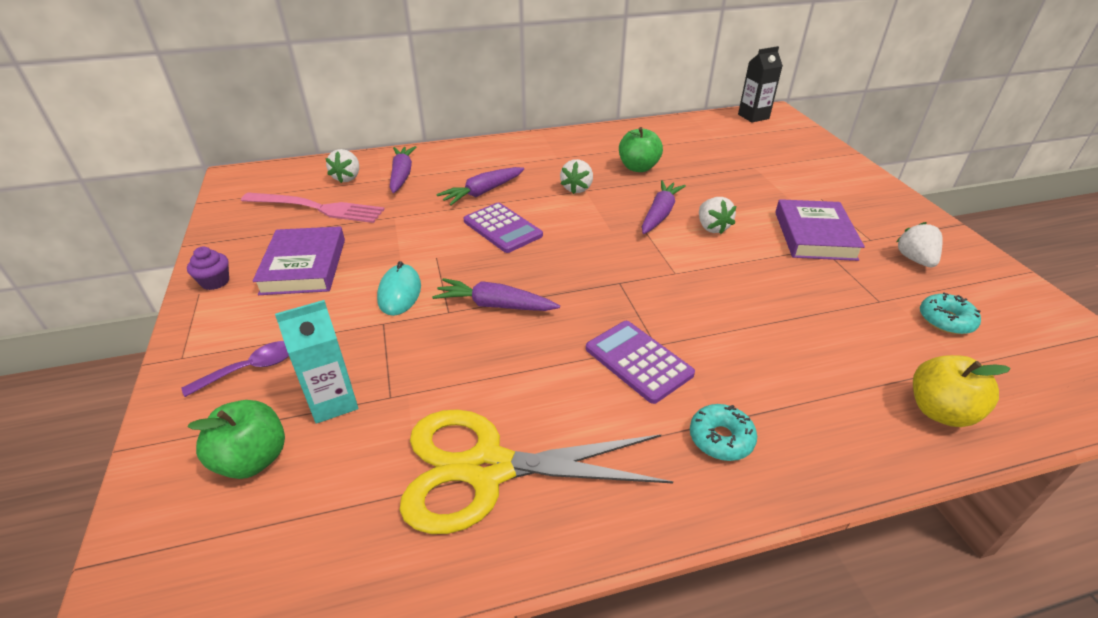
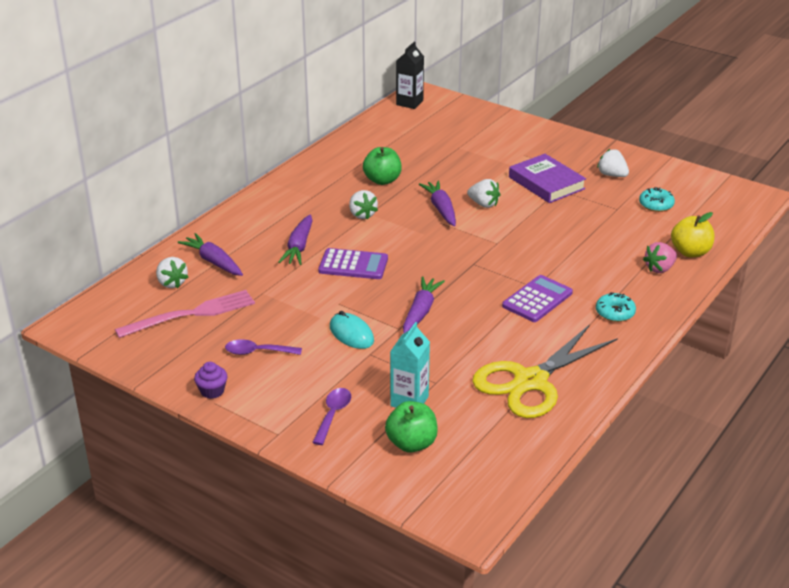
camera: 40 degrees left, 5 degrees down
(304, 266) = (257, 352): purple book -> purple spoon
(495, 305) = (421, 311): purple carrot -> purple carrot turned 135 degrees clockwise
(638, 361) = (537, 299): purple calculator -> purple calculator turned 120 degrees clockwise
(862, 410) = (659, 269): none -> pink strawberry

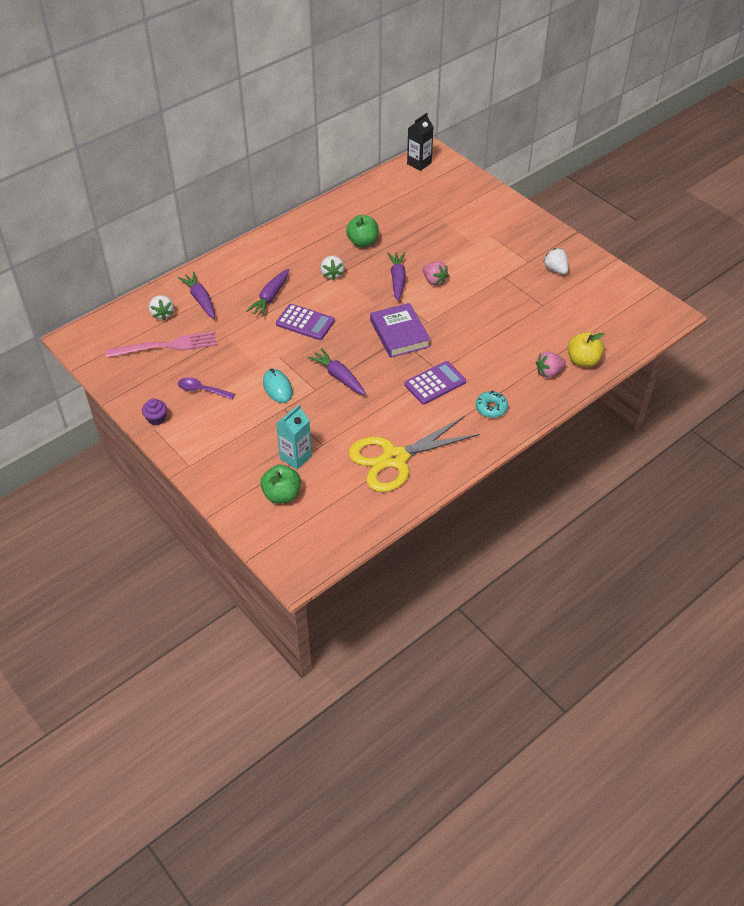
camera: 15 degrees right, 15 degrees up
(333, 414) = (235, 457): purple spoon -> none
(421, 311) = (339, 377): purple carrot -> purple carrot turned 75 degrees counterclockwise
(483, 204) = (434, 281): white strawberry -> pink strawberry
(546, 183) = (496, 268): purple book -> purple book (399, 334)
(656, 205) = (578, 307): turquoise donut -> none

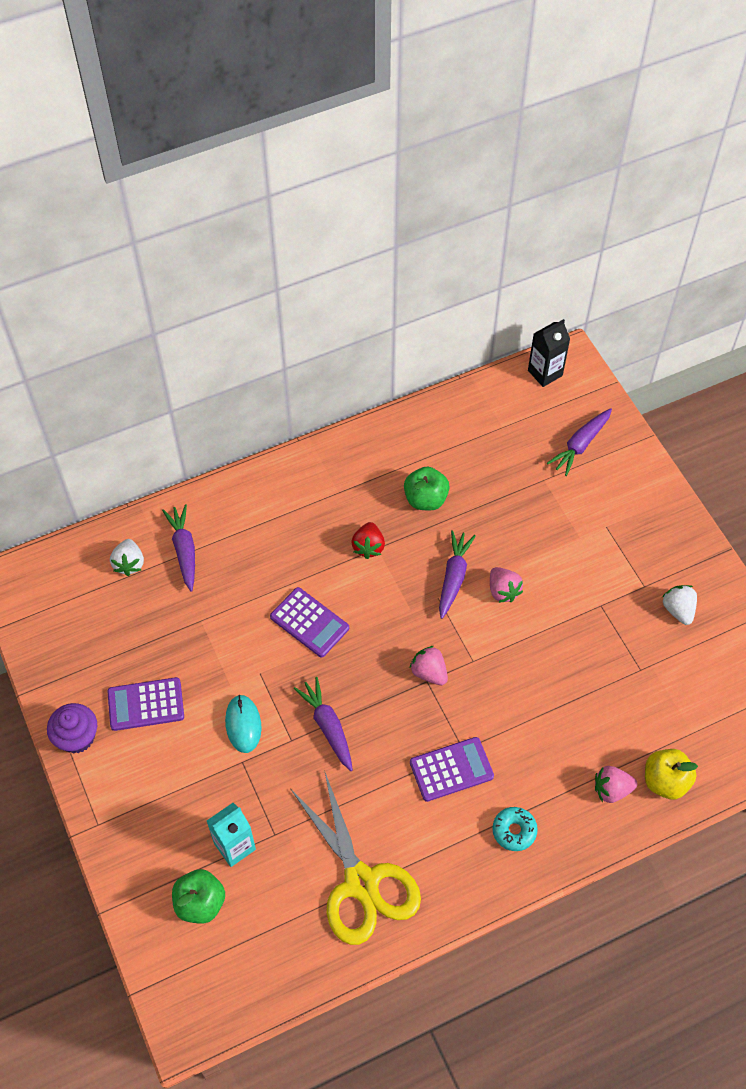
camera: 15 degrees right, 10 degrees up
(156, 418) = (77, 737): purple cupcake -> purple cupcake, size x1.51
(167, 346) = (122, 619): pink fork -> none
(202, 390) = (146, 704): purple spoon -> purple calculator
(270, 297) = (276, 568): purple carrot -> purple carrot (580, 445)
(332, 274) = (368, 547): white strawberry -> red strawberry
(395, 459) = (361, 882): yellow scissors -> yellow scissors turned 105 degrees counterclockwise
(399, 334) = (429, 672): purple book -> pink strawberry

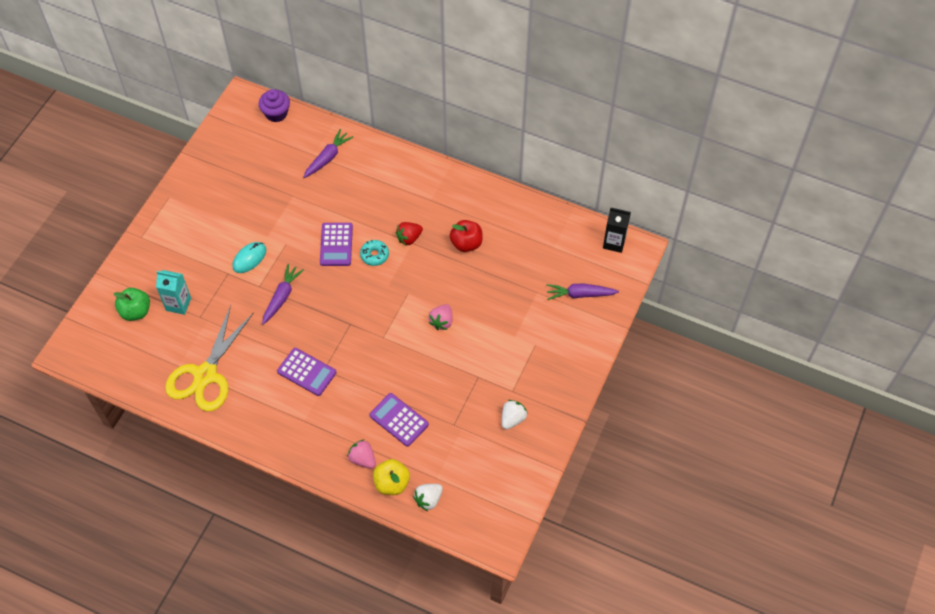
camera: 50 degrees right, 0 degrees up
(77, 737) = (180, 193): purple cupcake -> purple cupcake (276, 113)
(129, 563) = (297, 140): white strawberry -> white strawberry (428, 499)
(146, 704) = (223, 208): purple calculator -> purple calculator (399, 420)
(425, 499) = (466, 243): green apple -> red apple
(429, 672) = (356, 321): pink strawberry -> none
(453, 577) = (428, 292): purple carrot -> none
(514, 831) = (295, 427): turquoise donut -> turquoise donut (374, 255)

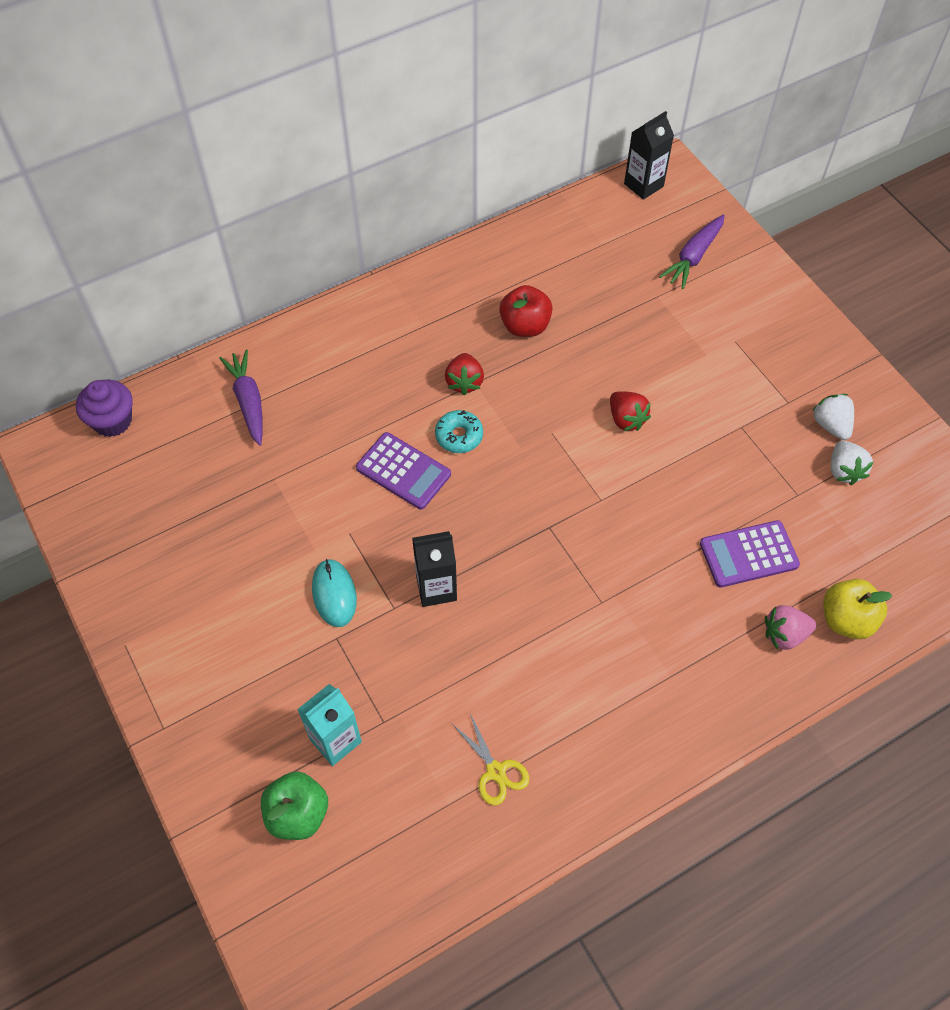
camera: 55 degrees left, 0 degrees up
(205, 375) = (496, 771): yellow scissors -> yellow scissors, size x0.44
(282, 297) = (436, 588): purple carrot -> black carton
(307, 372) = (590, 626): purple calculator -> none
(428, 499) = (899, 589): white strawberry -> white strawberry (844, 471)
(441, 322) = (626, 419): pink strawberry -> red strawberry

